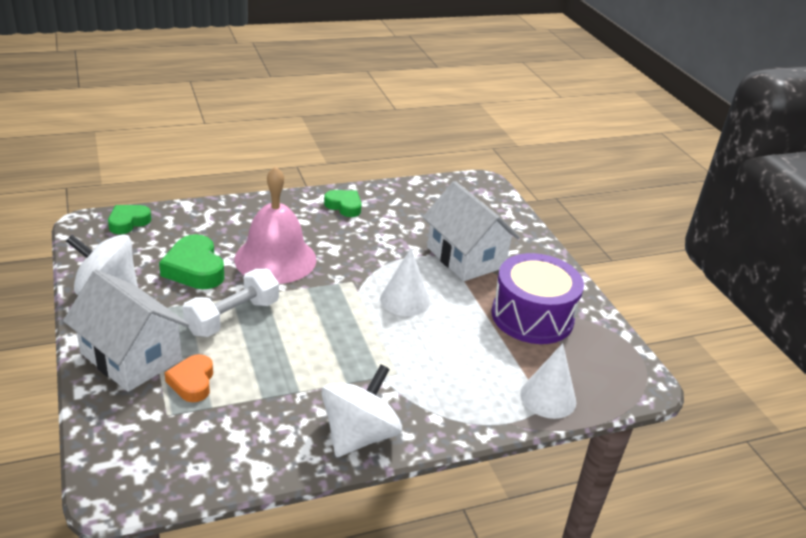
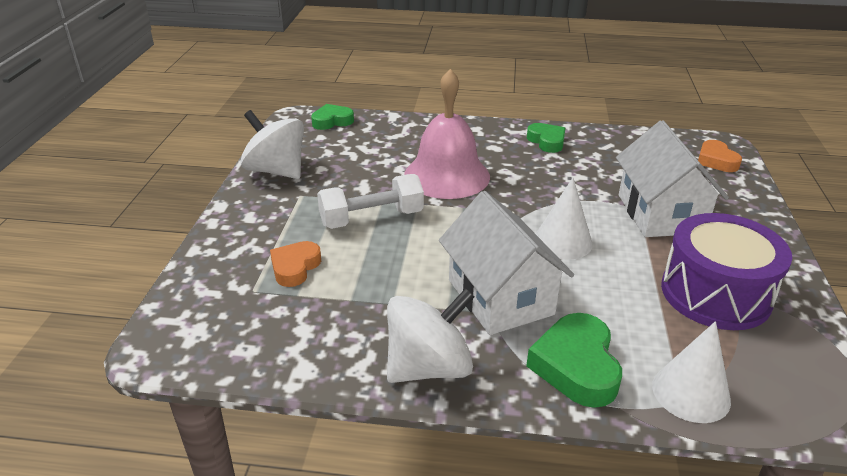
camera: 30 degrees right, 0 degrees up
(131, 357) = (257, 231): white house -> white house (500, 297)
(195, 269) = (364, 169): green heart -> green heart (576, 366)
(485, 199) = (716, 161): none -> orange heart

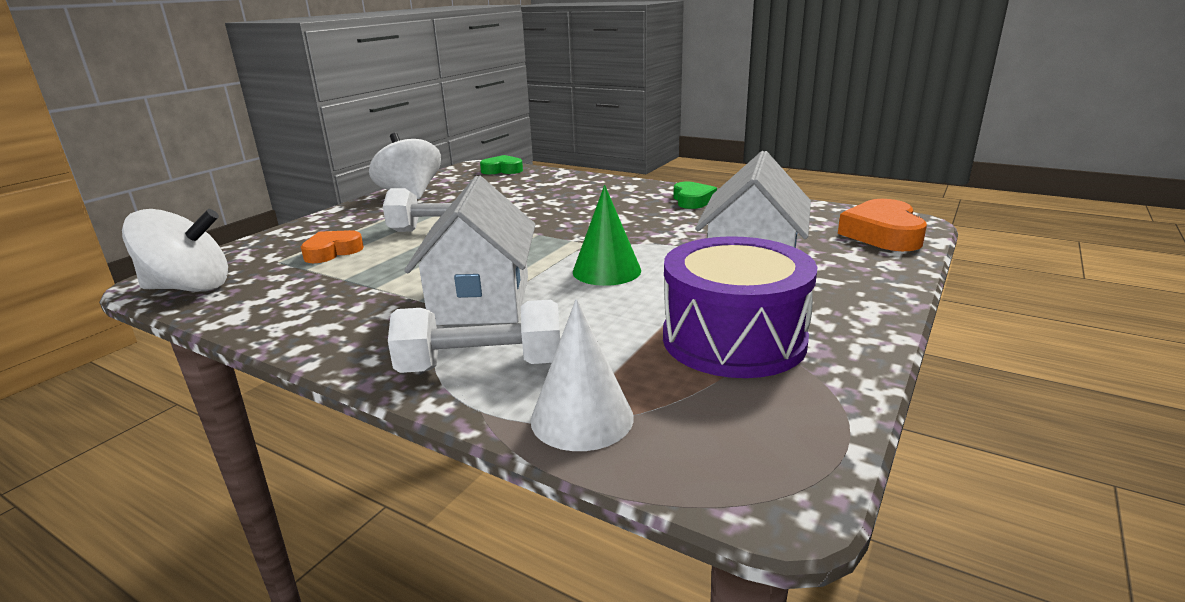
camera: 25 degrees right, 10 degrees down
(429, 367) = (338, 336): white spinning top -> white spinning top (189, 288)
(446, 175) = (555, 212): pink bell -> none
(563, 241) = (606, 271): white cone -> green cone
(576, 366) = (482, 366): green heart -> white dumbbell
(716, 161) = (882, 234): orange heart -> orange heart, size x1.52

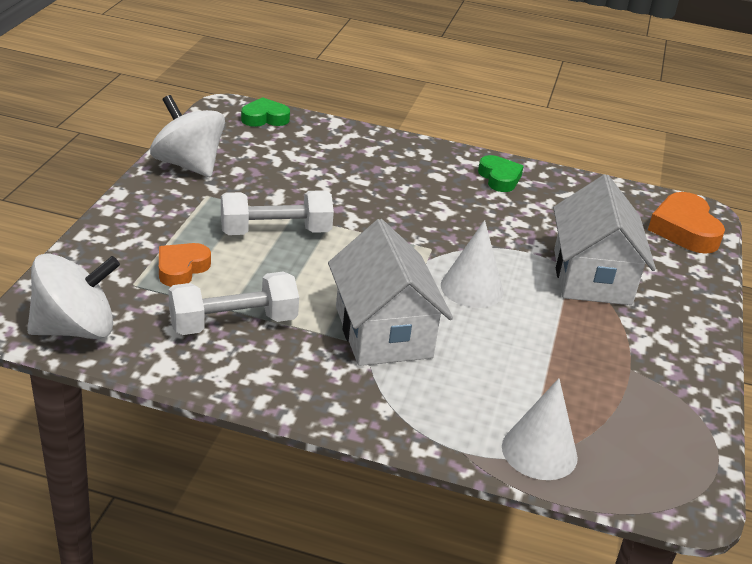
camera: 20 degrees left, 10 degrees up
(482, 366) = (434, 408): white dumbbell -> white dumbbell (233, 323)
(606, 271) = (472, 288): green cone -> white cone
(733, 339) = (611, 366): purple drum -> none

